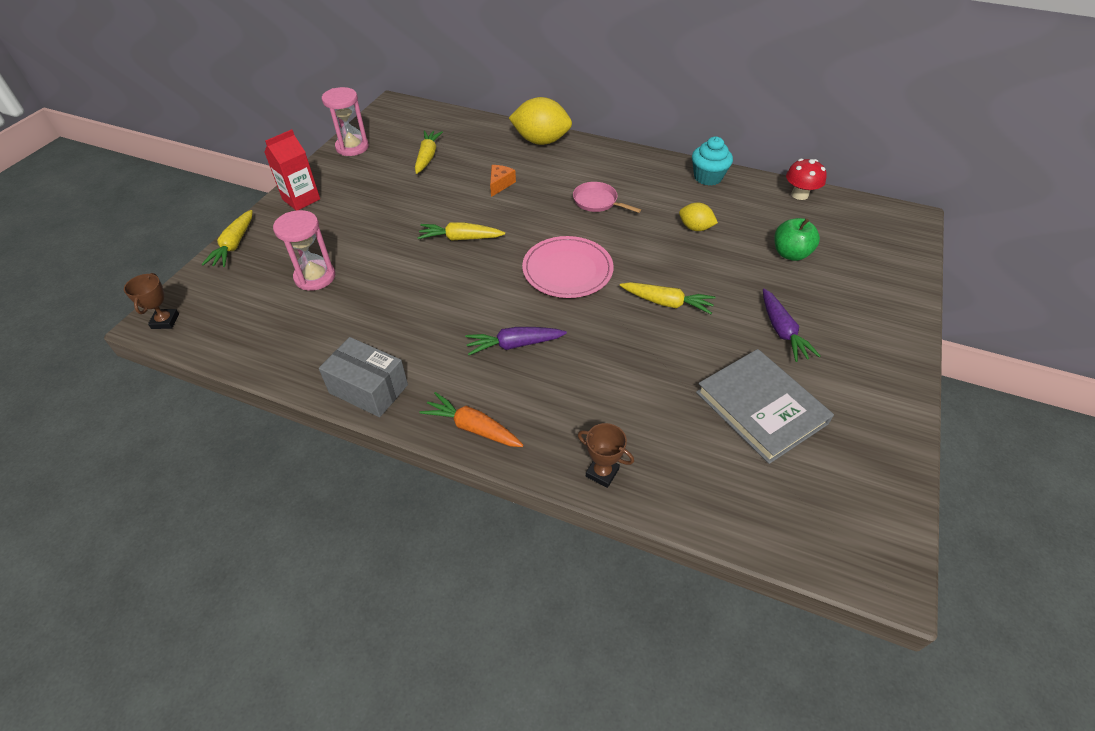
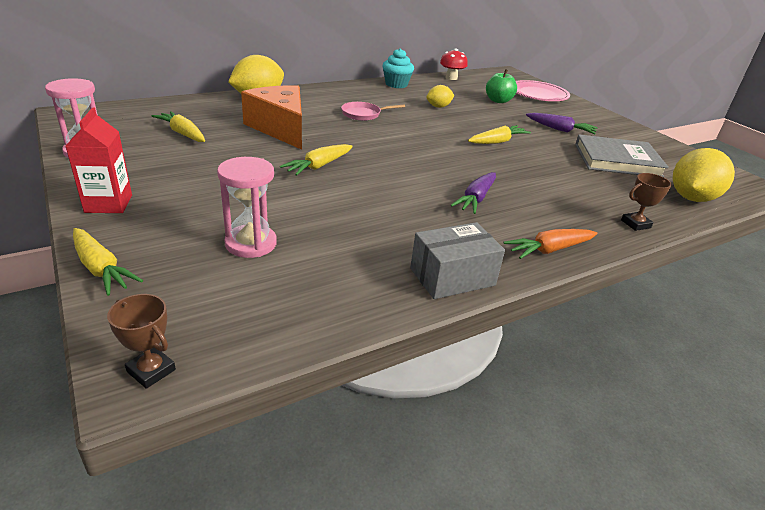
camera: 55 degrees left, 15 degrees down
(500, 184) = (280, 128): orange cheese -> orange cheese, size x2.38
(567, 270) = (420, 151): pink plate -> pink plate (538, 94)
(741, 505) = (691, 198): none -> yellow lemon

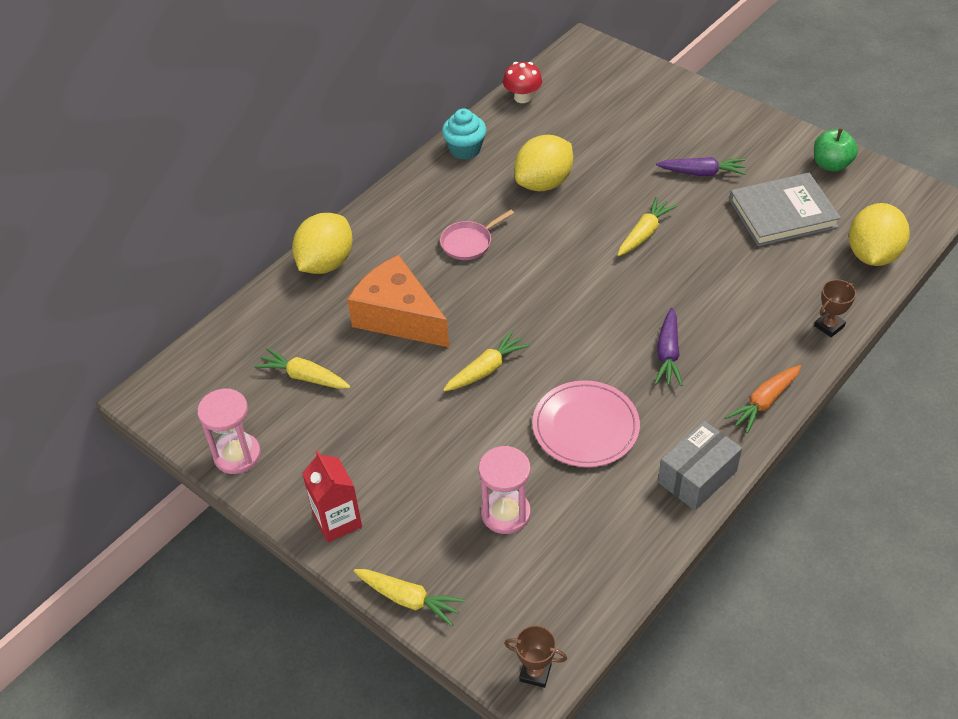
camera: 15 degrees left, 15 degrees up
(318, 166) = (486, 369): yellow carrot -> yellow carrot turned 150 degrees counterclockwise
(438, 107) = (543, 183): yellow lemon -> yellow lemon, size x1.84
(498, 101) = (606, 133): green apple -> green apple (831, 164)
(538, 94) = (646, 92): pink plate -> pink plate (585, 427)

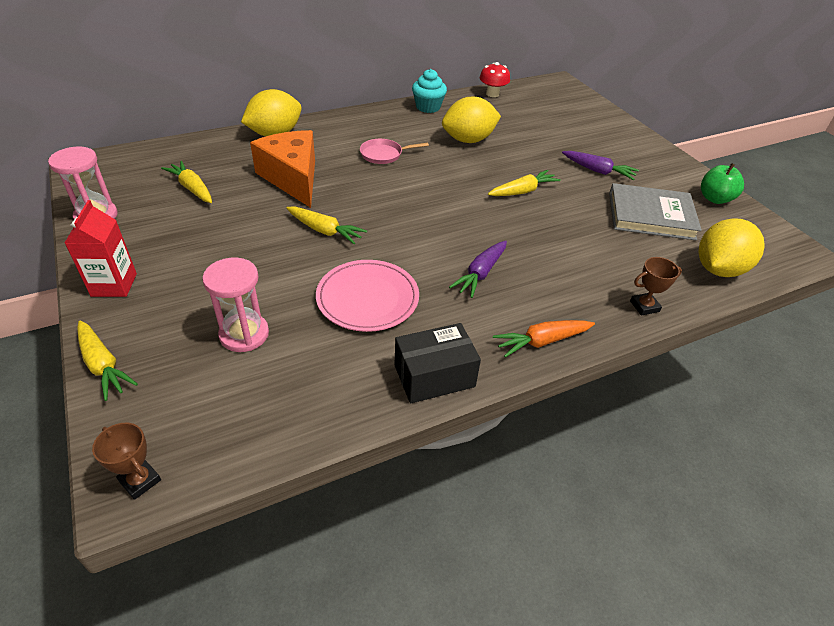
camera: 20 degrees right, 5 degrees down
(486, 369) = (325, 231): yellow carrot -> yellow carrot turned 45 degrees clockwise
(697, 477) = (434, 376): grey box -> black box

